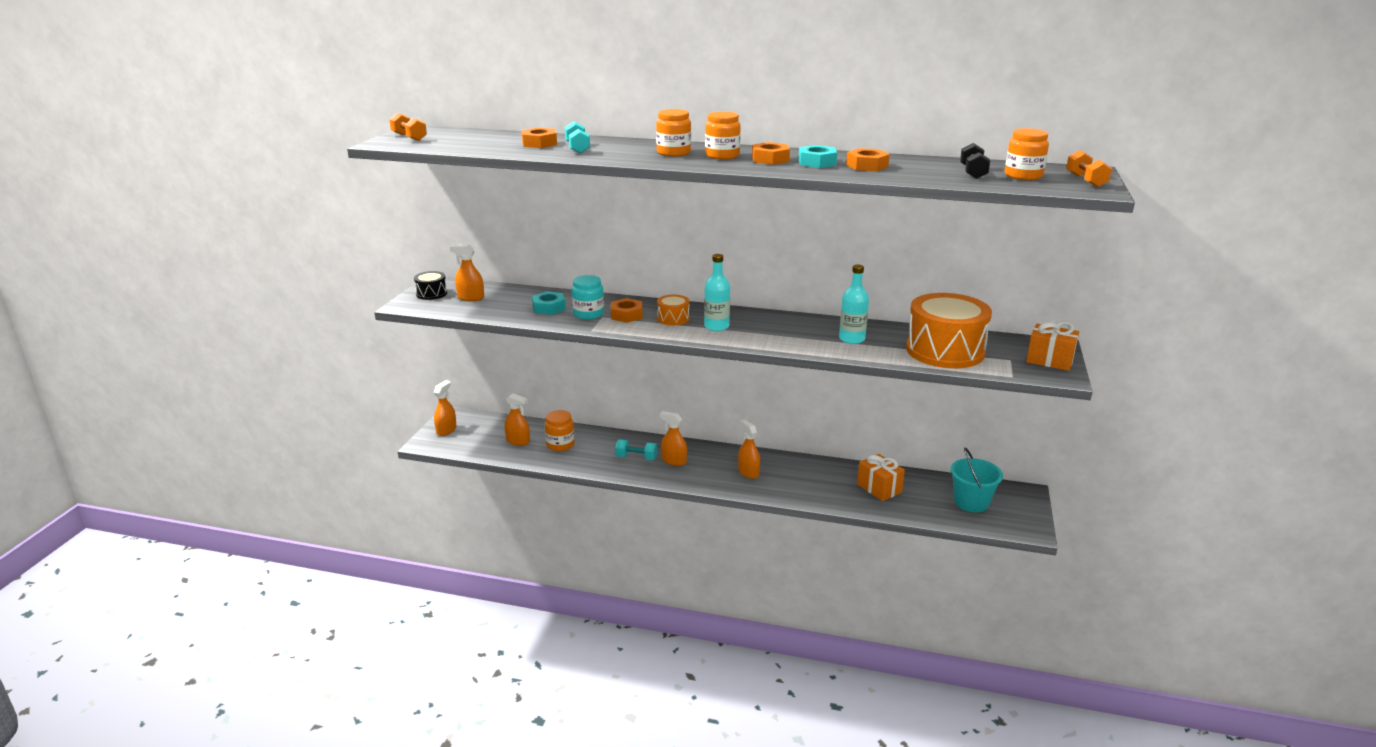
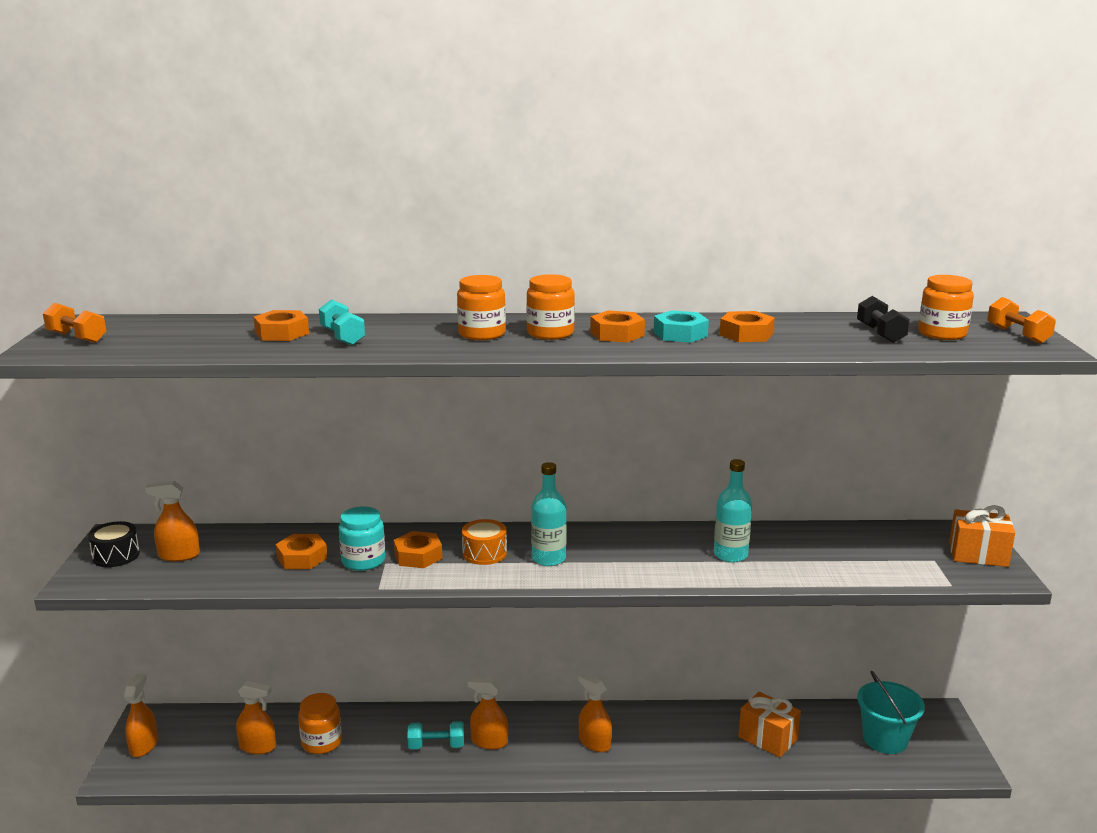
camera: 15 degrees left, 5 degrees down
(549, 308) = (302, 558): turquoise nut -> orange nut
(945, 351) = (851, 557): orange drum -> none

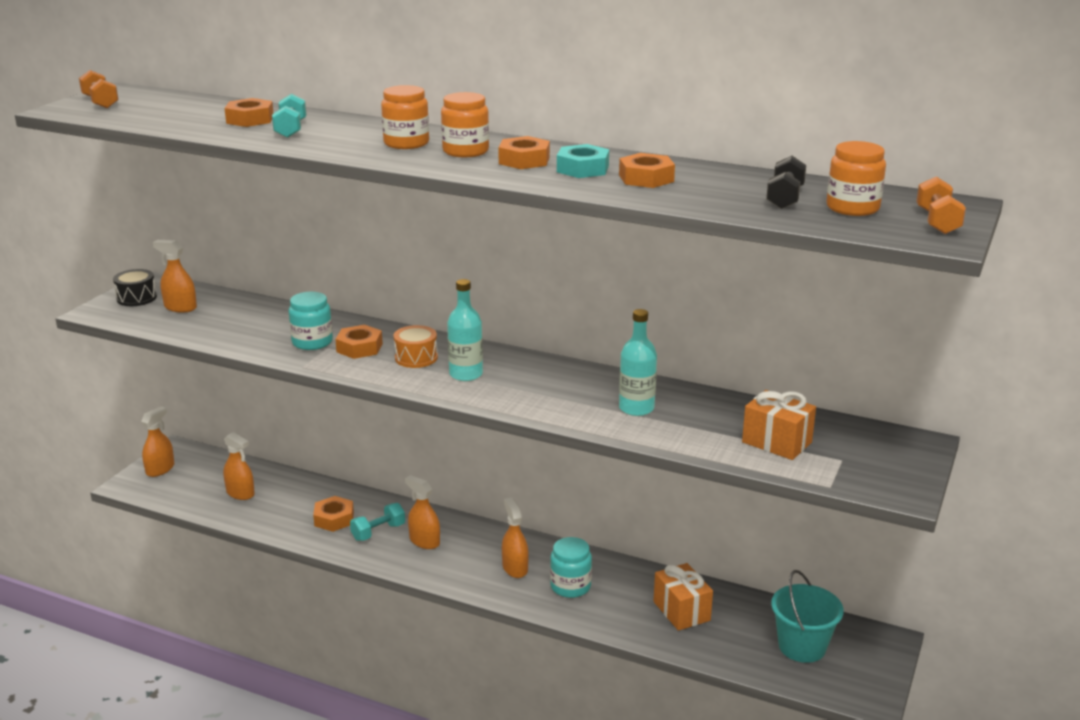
camera: 25 degrees right, 5 degrees up
(302, 558) = (268, 329): orange nut -> orange nut (334, 519)
(321, 742) = (290, 503): orange jar -> none
(436, 746) = (378, 532): turquoise dumbbell -> turquoise dumbbell turned 60 degrees counterclockwise
(657, 745) = (570, 586): none -> turquoise jar
(978, 554) = (898, 466): orange gift -> orange gift (777, 442)

